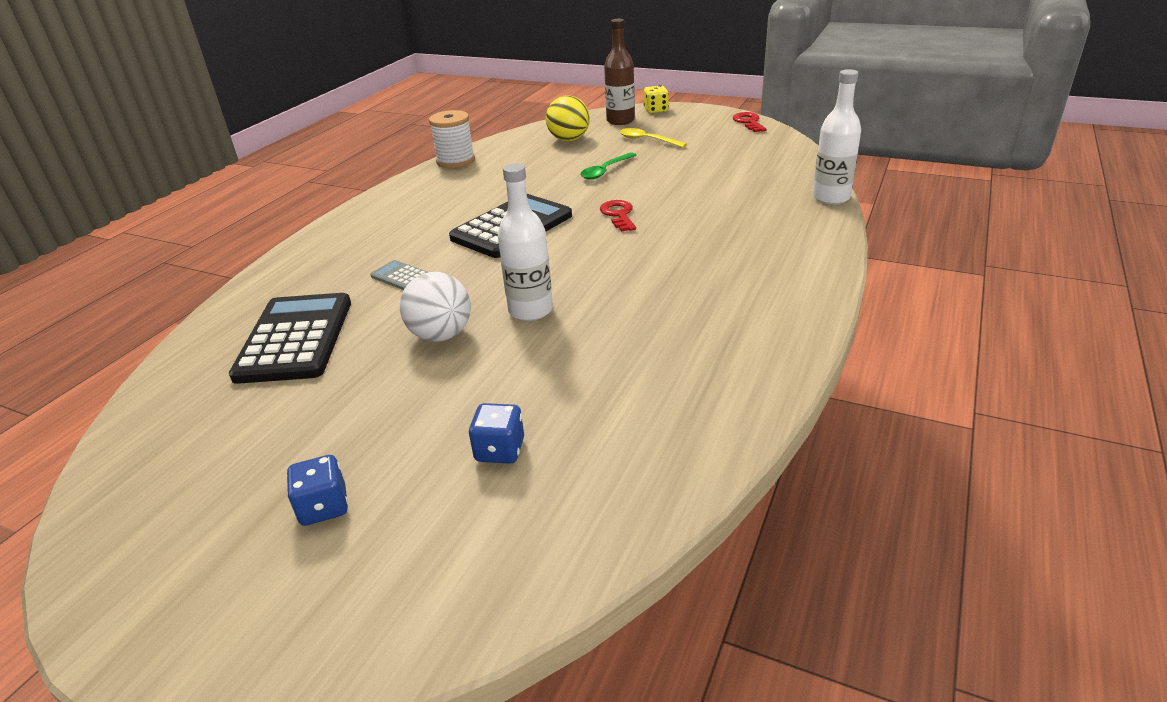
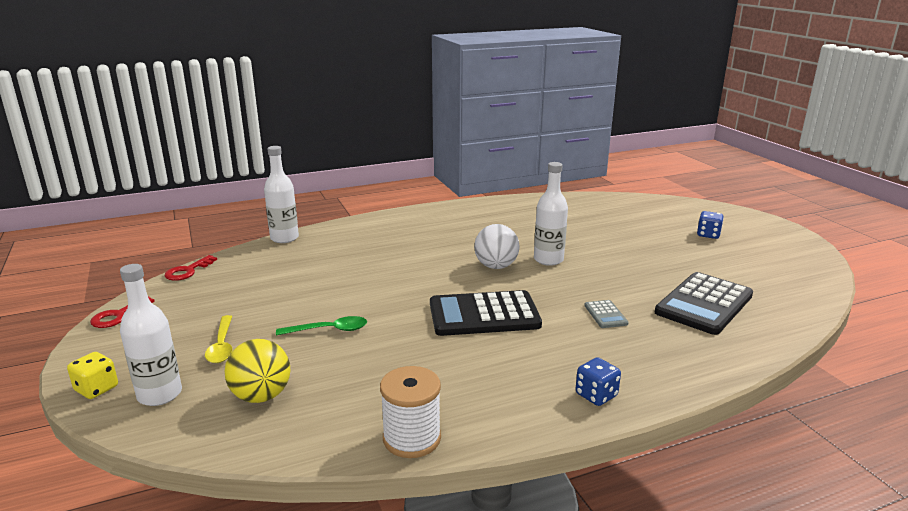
camera: 140 degrees left, 10 degrees down
(441, 335) = (610, 269): white ball -> white ball (496, 266)
(500, 450) = (624, 224): blue dice -> blue dice (596, 395)
(618, 215) = (404, 287): red key -> red key (188, 271)
(620, 121) = (160, 394): brown bottle -> white bottle

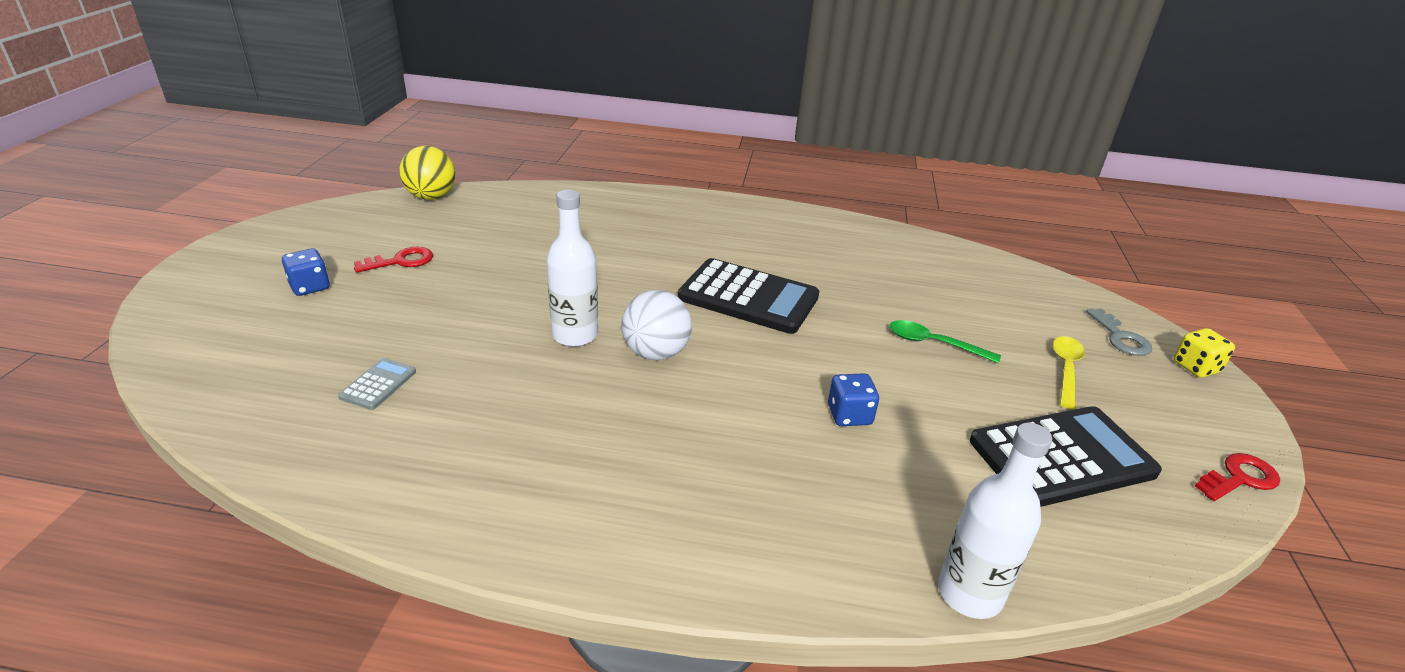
camera: 150 degrees left, 10 degrees up
(160, 394) = (1120, 337): white bottle -> grey key
(188, 271) = (1166, 556): red key -> red key (401, 261)
(261, 396) = (1016, 302): yellow ball -> yellow ball (431, 197)
(412, 438) = (897, 236): white spool -> none
(596, 395) = (735, 212): blue dice -> blue dice (849, 415)
(605, 315) = (629, 253): grey calculator -> grey calculator (378, 384)
(704, 304) = (523, 228): black calculator -> black calculator (1062, 457)

